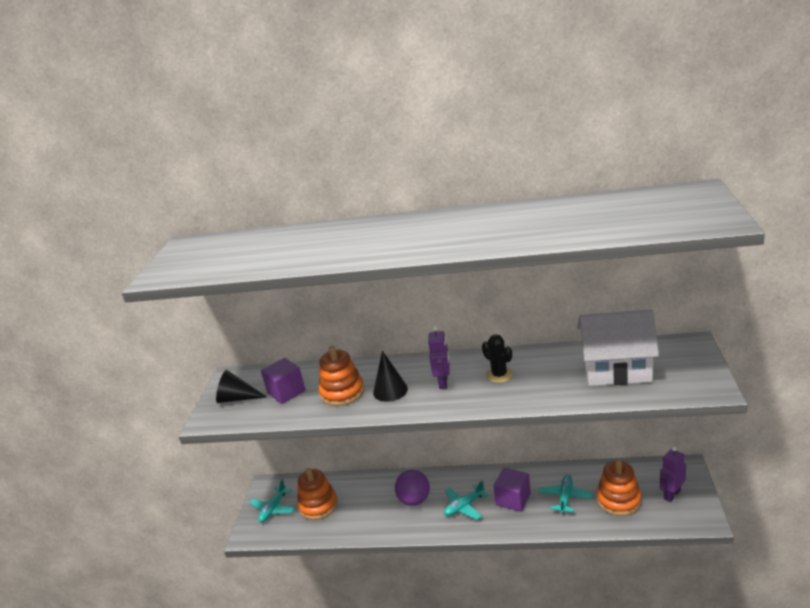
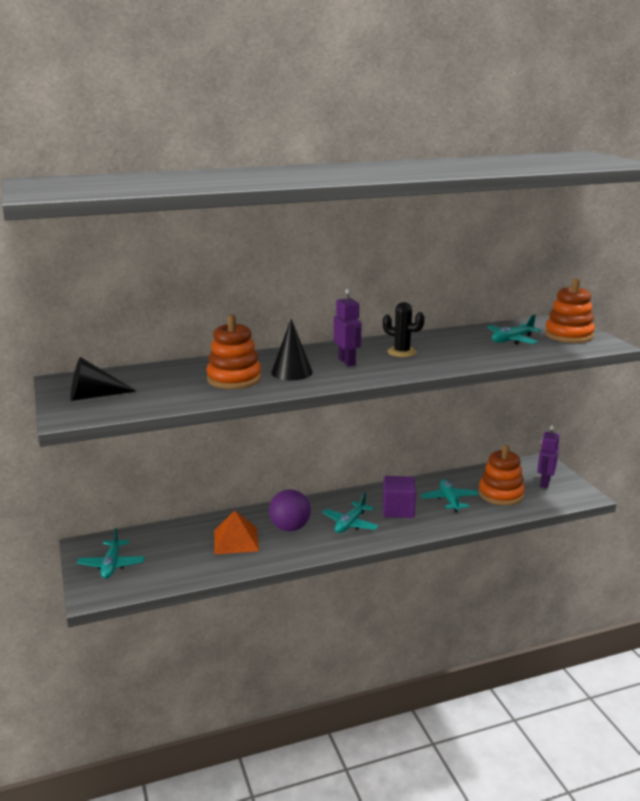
camera: 30 degrees left, 5 degrees down
(286, 392) = (159, 385): purple cube -> none
(318, 505) = (172, 552): orange stacking toy -> orange stacking toy (568, 335)
(368, 504) = (236, 540): none -> orange pyramid
(616, 370) = (512, 340): white house -> turquoise plane

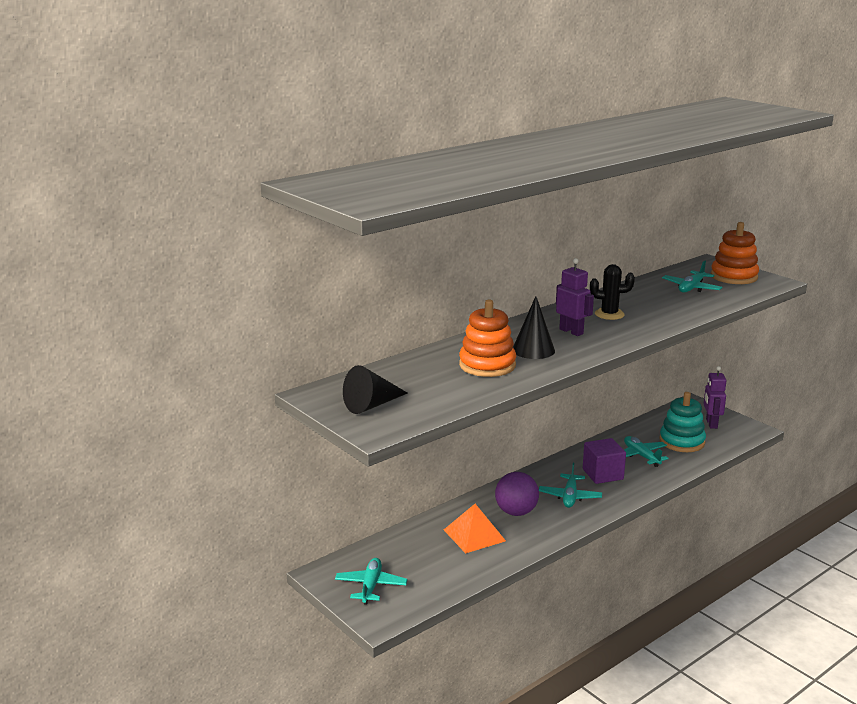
camera: 20 degrees left, 0 degrees up
(112, 565) = (371, 586): turquoise plane -> turquoise plane turned 150 degrees counterclockwise
(501, 494) = (682, 441): orange stacking toy -> turquoise stacking toy

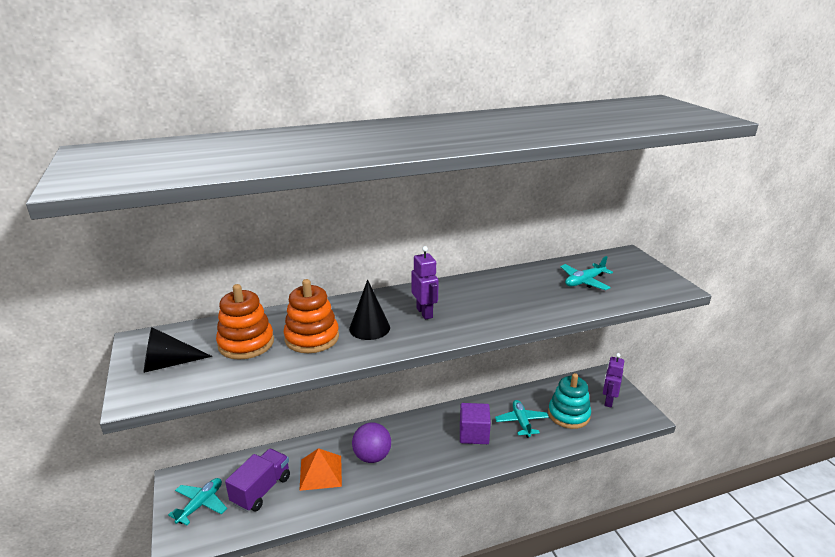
camera: 20 degrees right, 5 degrees up
(425, 561) = (261, 490): none -> purple truck
(570, 497) = (429, 451): turquoise plane -> none
(609, 314) = (478, 299): black cactus -> none
(734, 277) = (638, 275): orange stacking toy -> orange stacking toy (246, 343)

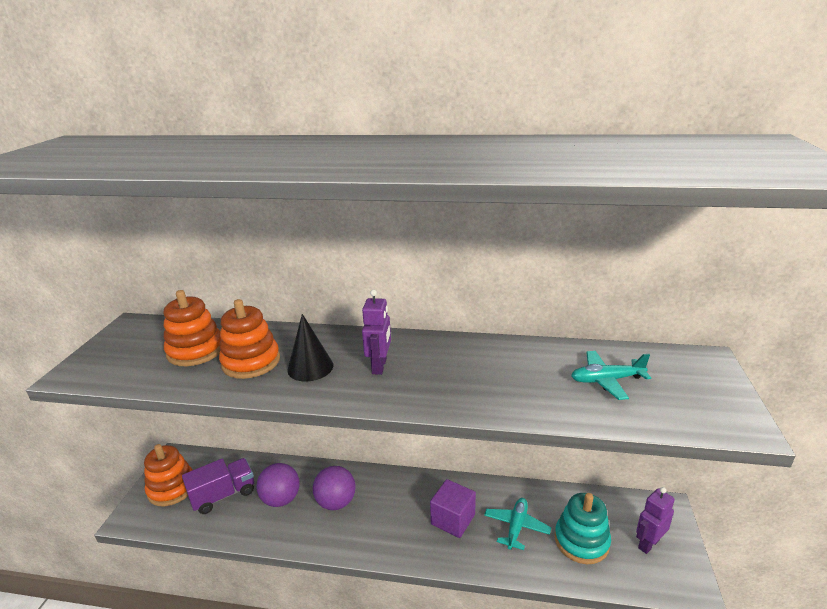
camera: 30 degrees right, 0 degrees up
(168, 364) = (123, 352): black cone -> none
(201, 504) = (172, 488): turquoise plane -> orange stacking toy
(321, 472) = (281, 499): orange pyramid -> purple ball

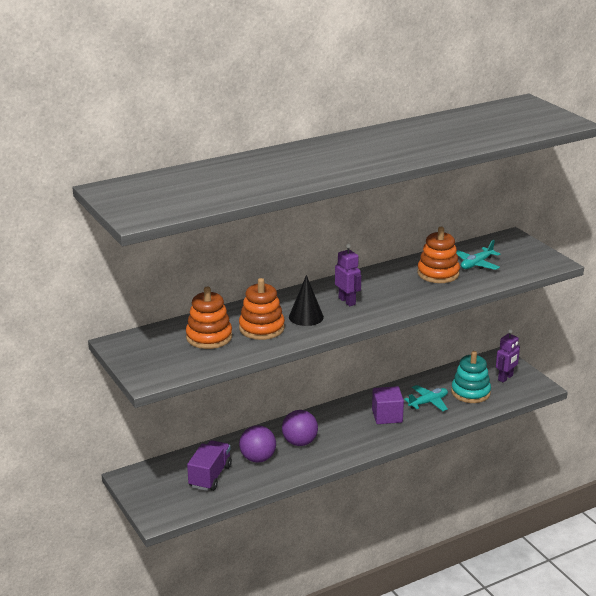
camera: 40 degrees left, 0 degrees up
(172, 488) = (161, 492): orange stacking toy -> orange stacking toy (438, 274)
(516, 527) = (428, 402): turquoise plane -> turquoise plane turned 75 degrees clockwise
(648, 544) = (505, 378): purple robot -> purple robot turned 150 degrees counterclockwise

